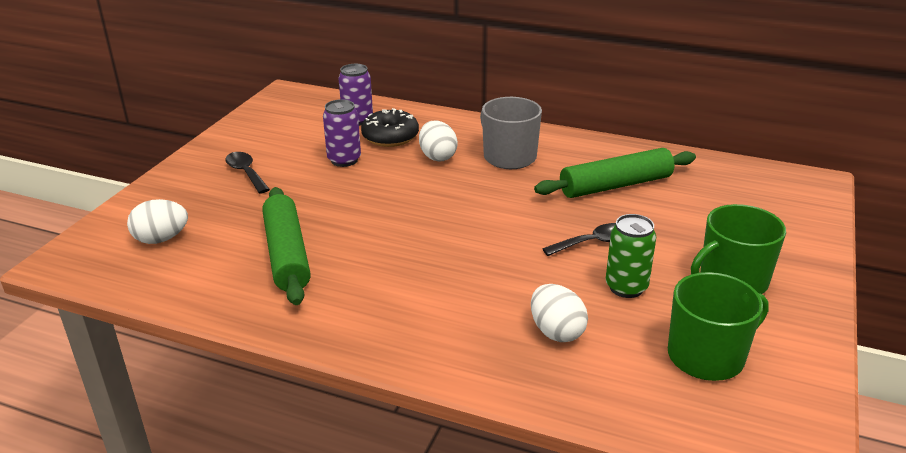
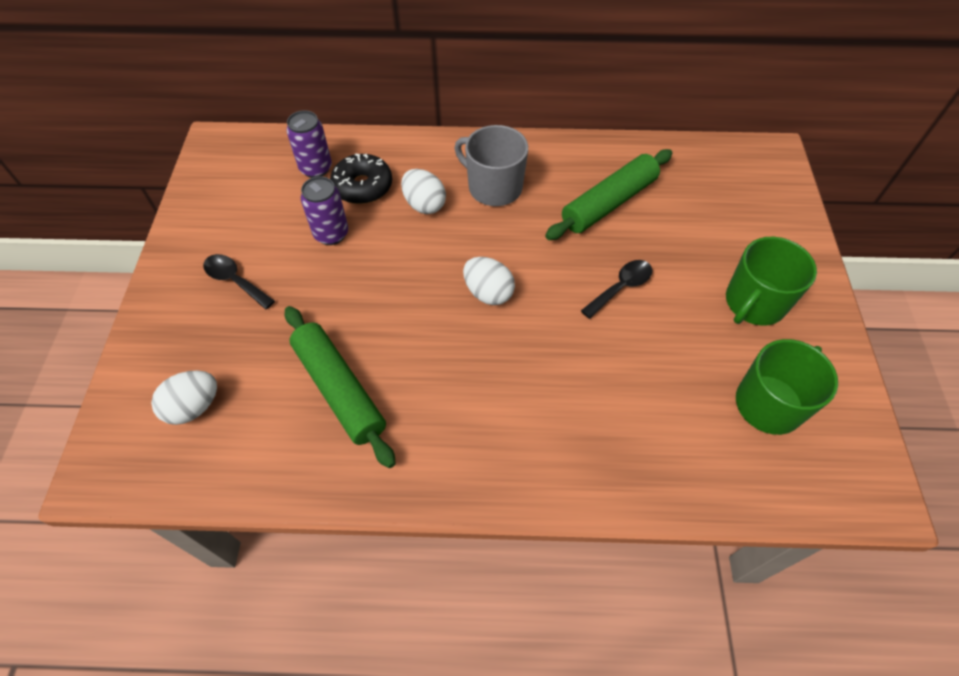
camera: 20 degrees left, 25 degrees up
(556, 332) = (636, 414): white egg -> white egg (488, 293)
(626, 287) = (672, 338): green can -> none

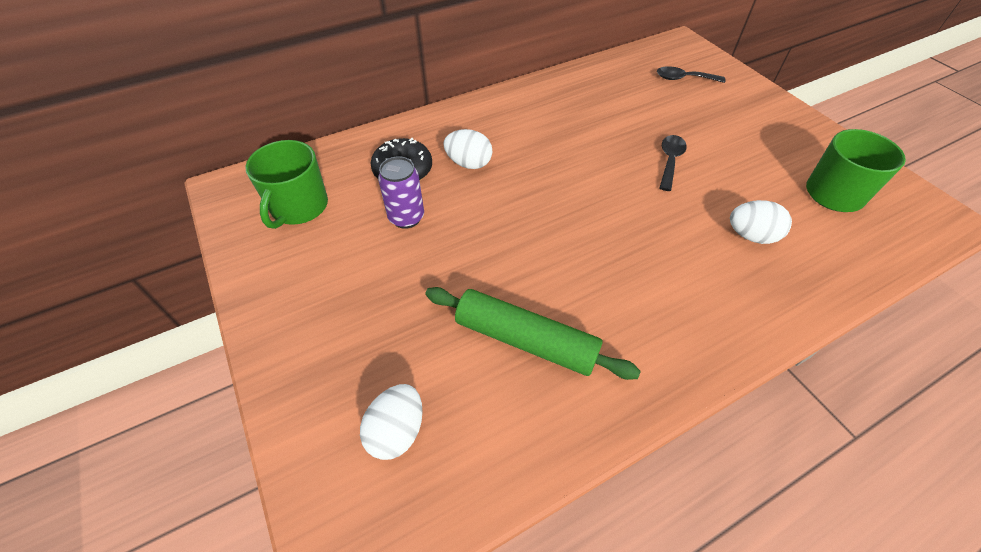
camera: 30 degrees left, 5 degrees down
(235, 281) = (344, 295): black spoon -> black spoon (683, 79)
(316, 168) = (347, 172): purple can -> none
(488, 293) = (579, 206): white egg -> white egg (751, 236)
(493, 187) = (513, 130): grey mug -> none
(609, 203) = (607, 109): green rolling pin -> none
(754, 303) = (761, 134): green mug -> green mug (299, 207)

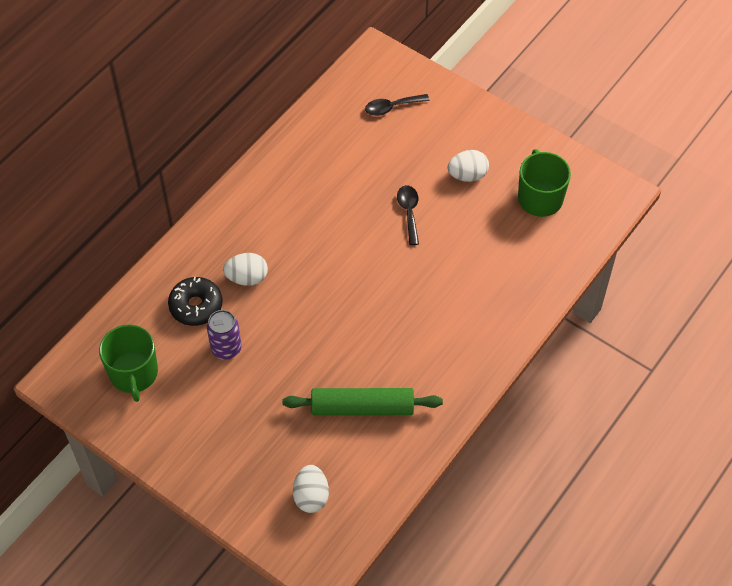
camera: 25 degrees left, 5 degrees up
(751, 236) = (488, 263): white egg -> white egg (467, 175)

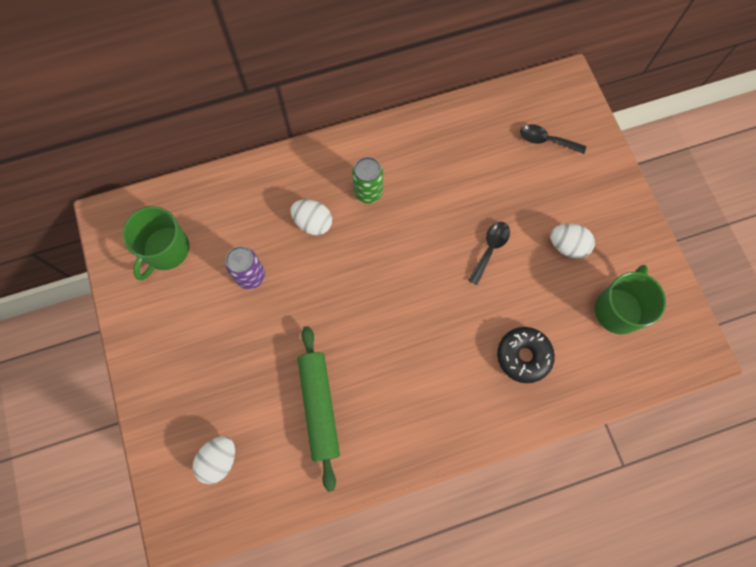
camera: 35 degrees right, 15 degrees up
(196, 306) = (255, 222): black donut -> black donut (523, 356)
(275, 228) = (368, 192): none -> green can
(362, 407) = (319, 407): green rolling pin -> green rolling pin turned 45 degrees clockwise

